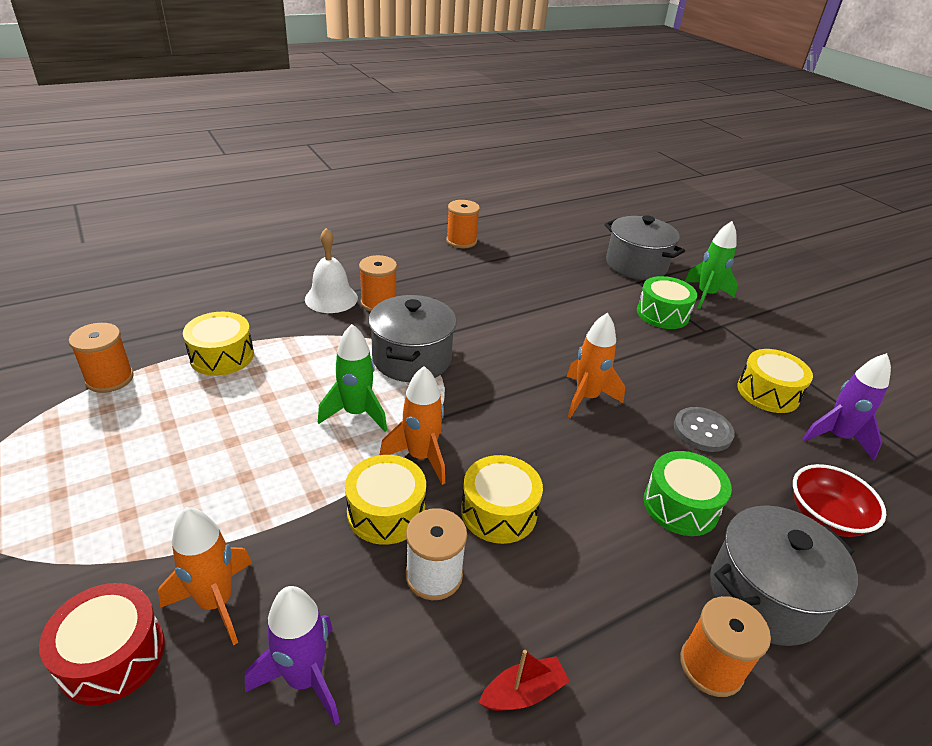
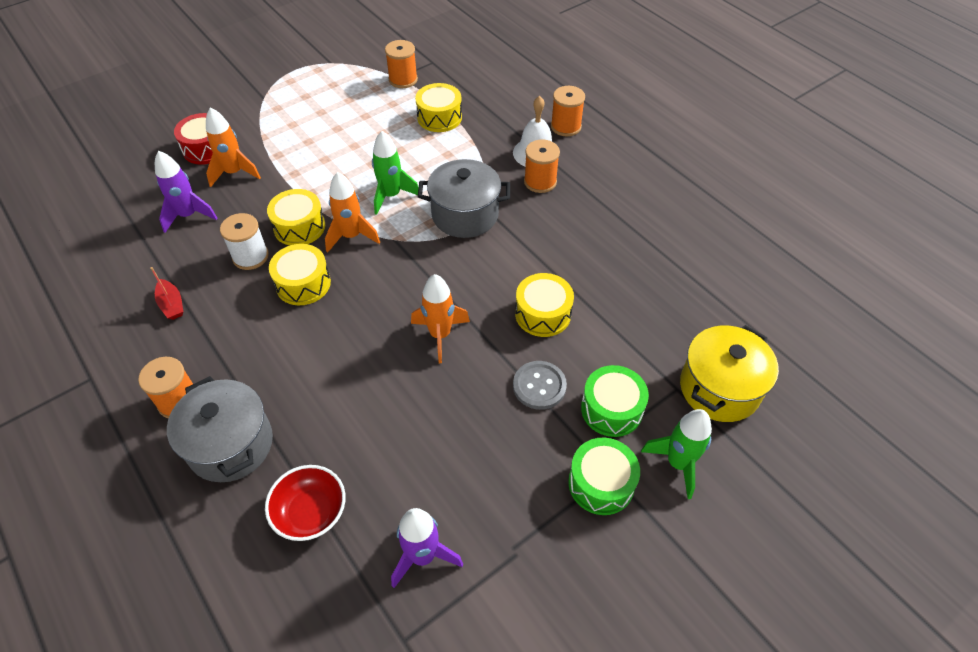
camera: 85 degrees right, 15 degrees up
(461, 241) = (687, 222): orange spool -> orange spool (566, 126)
(636, 265) = (719, 388): grey pot -> yellow pot
(680, 505) = (316, 397): green drum -> green drum (601, 483)
(702, 431) = (411, 425): grey button -> grey button (539, 386)
(768, 392) = (486, 500): yellow drum -> yellow drum (543, 314)

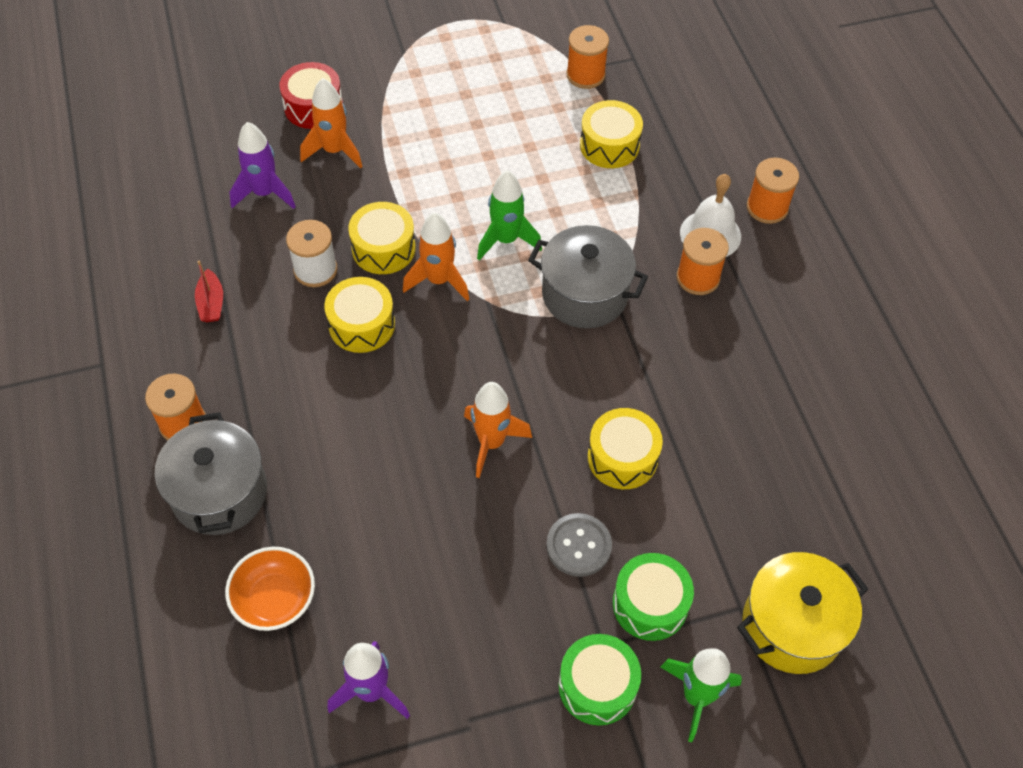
camera: 20 degrees right, 5 degrees up
(311, 512) = (275, 599): red bowl -> orange bowl

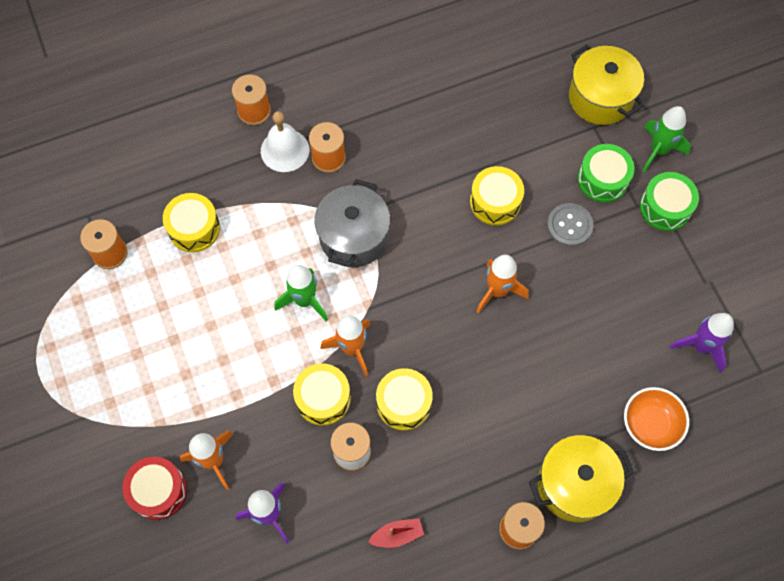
camera: 95 degrees left, 10 degrees up
(219, 493) = (574, 484): grey pot -> yellow pot

